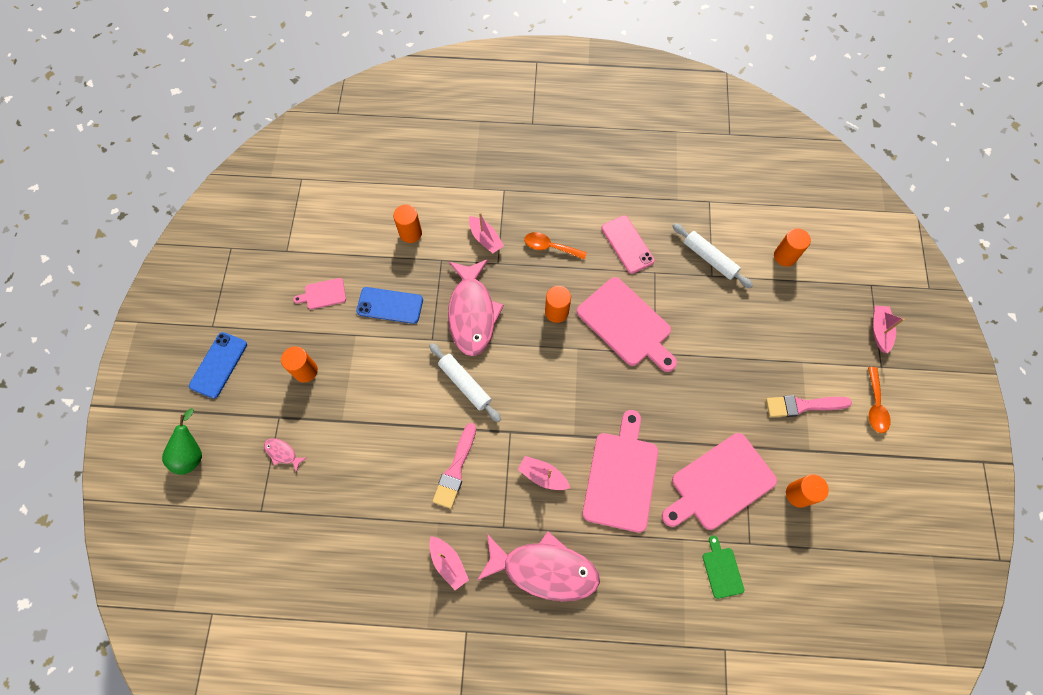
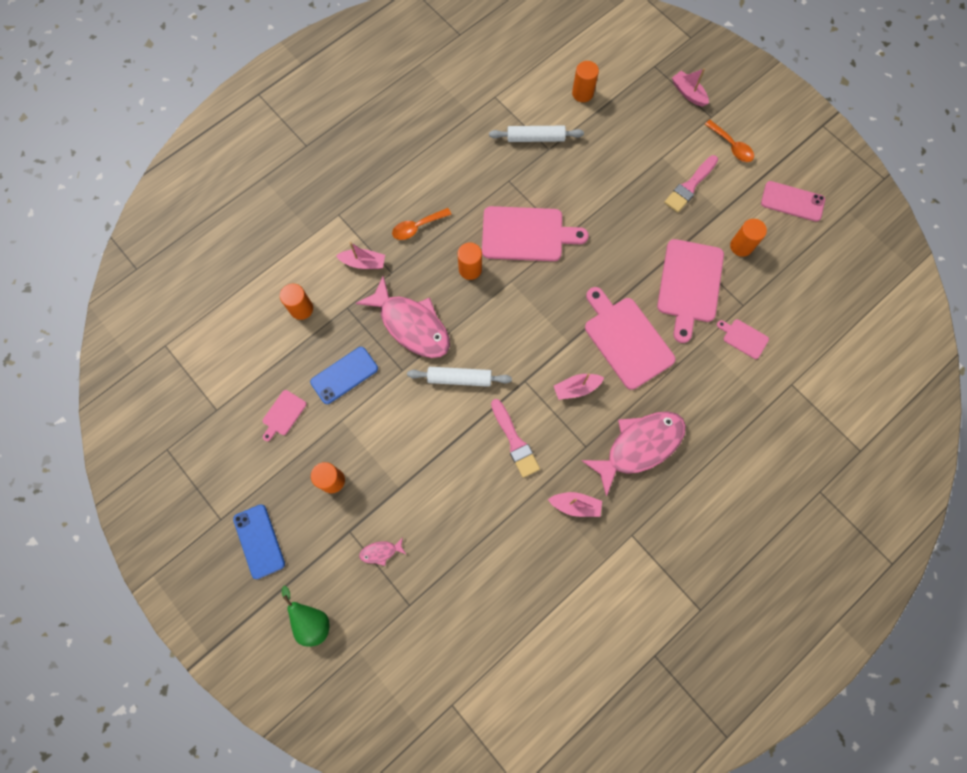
camera: 45 degrees left, 5 degrees up
(627, 244) = (470, 177): pink phone -> pink phone (792, 201)
(722, 570) = (743, 338): green cutting board -> pink cutting board

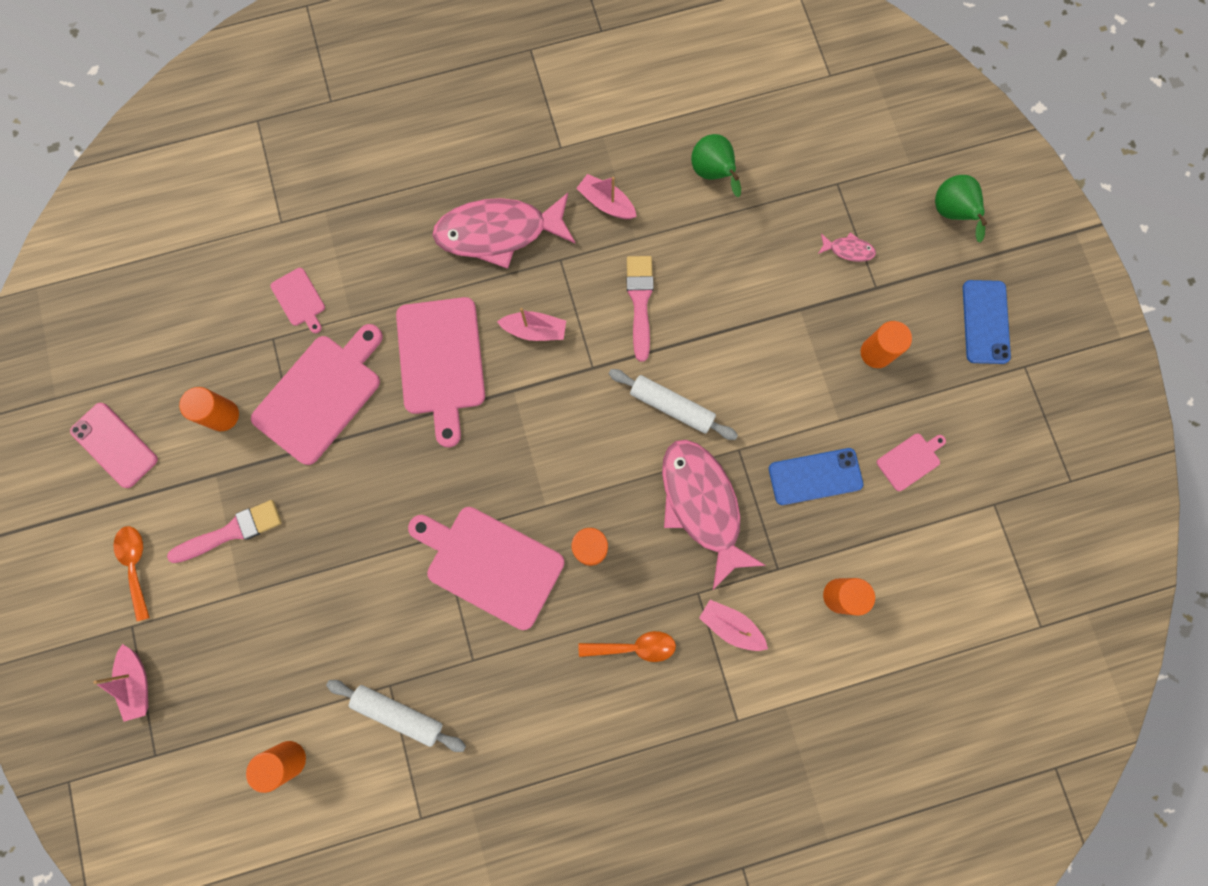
camera: 155 degrees left, 5 degrees up
(508, 567) = (713, 174): none -> green pear

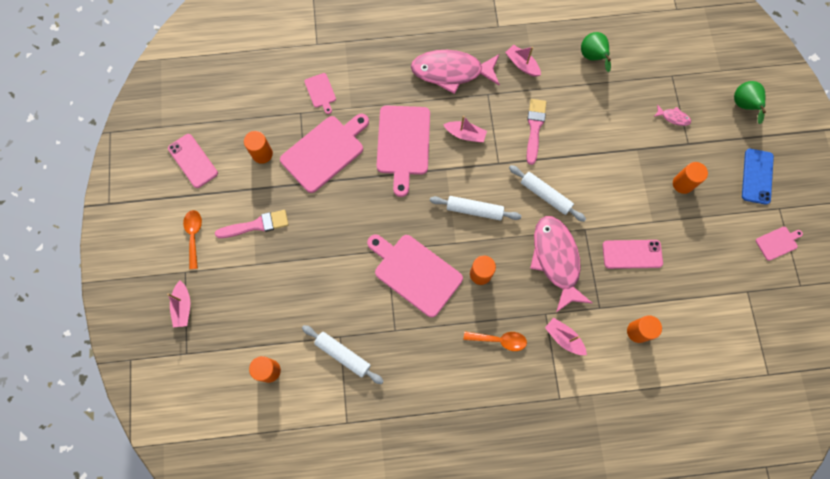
camera: 10 degrees right, 5 degrees down
(566, 448) = (474, 210): none -> white rolling pin
(815, 476) = (632, 254): blue phone -> pink phone
(910, 460) = (695, 254): pink cutting board -> pink cutting board (777, 242)

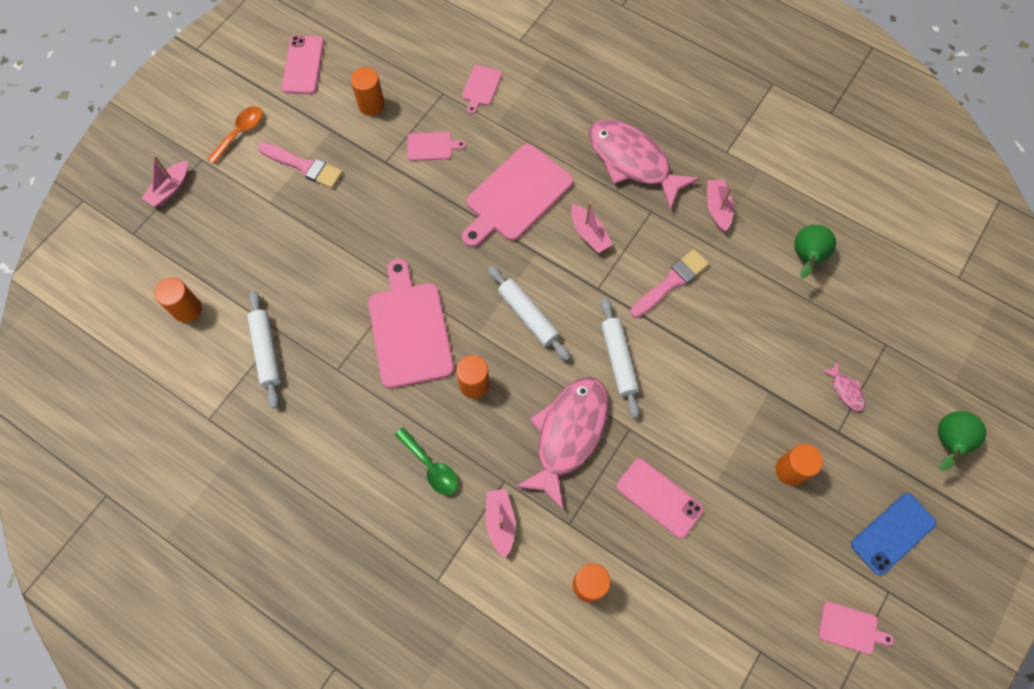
camera: 40 degrees right, 5 degrees down
(325, 152) = (432, 146): pink cutting board -> pink cutting board, size x0.47
(499, 340) = (431, 466): orange spoon -> green spoon

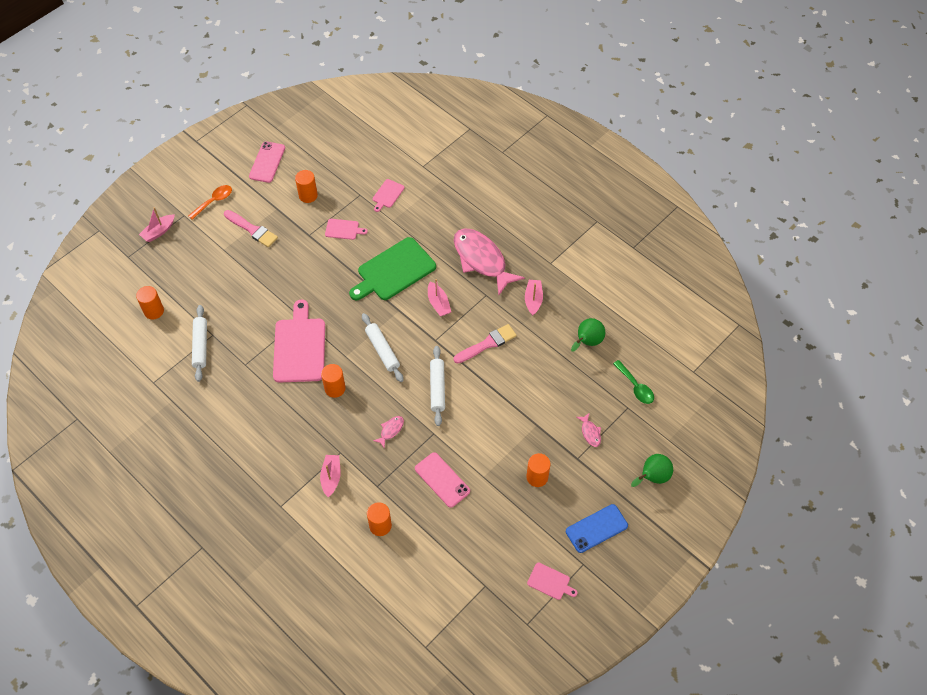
camera: 10 degrees right, 10 degrees down
(431, 466) = (293, 435): green spoon -> green spoon (635, 387)
(516, 196) = (394, 271): pink cutting board -> green cutting board
(568, 434) = (390, 430): pink fish -> pink fish, size x0.41

